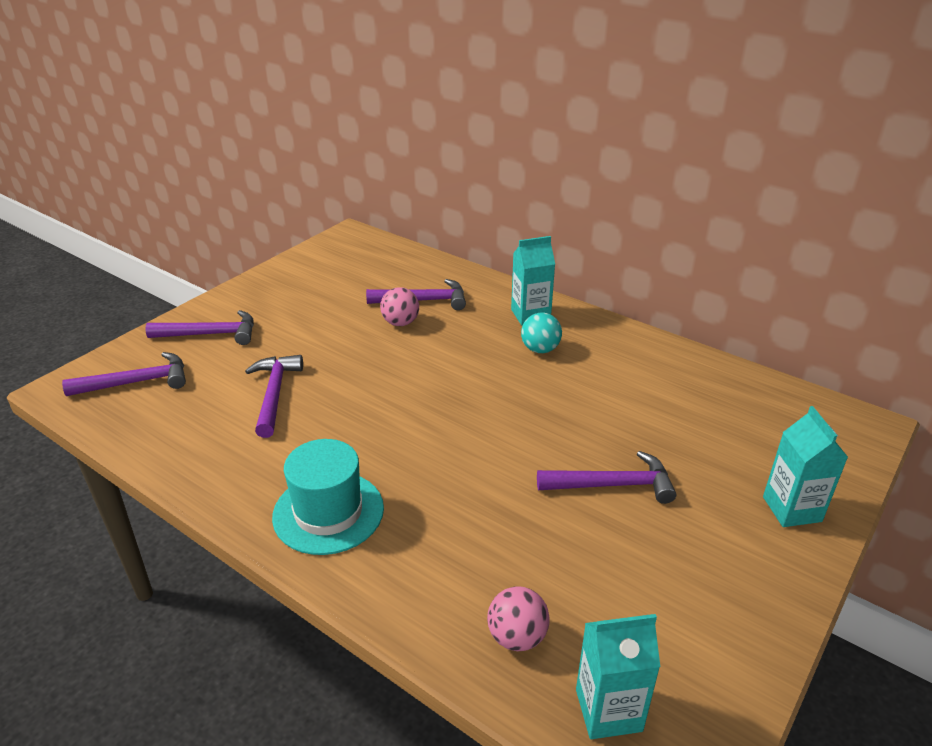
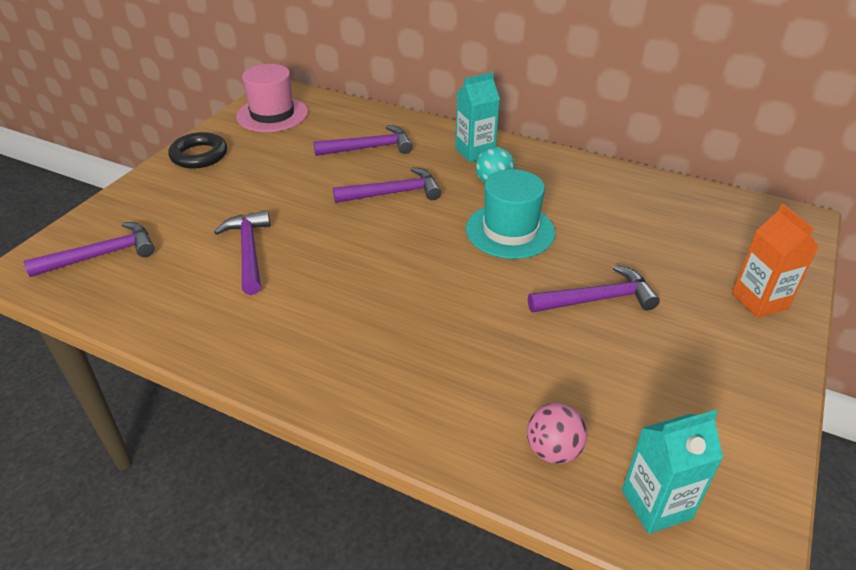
camera: 10 degrees left, 5 degrees up
(210, 334) = (165, 200): purple hammer -> purple hammer (393, 193)
(255, 293) = (199, 155): none -> black ring
(328, 512) = (337, 358): turquoise hat -> turquoise hat (510, 231)
(337, 257) = (272, 114): none -> pink hat
(400, 323) = (353, 171): pink ball -> none
(792, 509) = (759, 301): turquoise carton -> orange carton

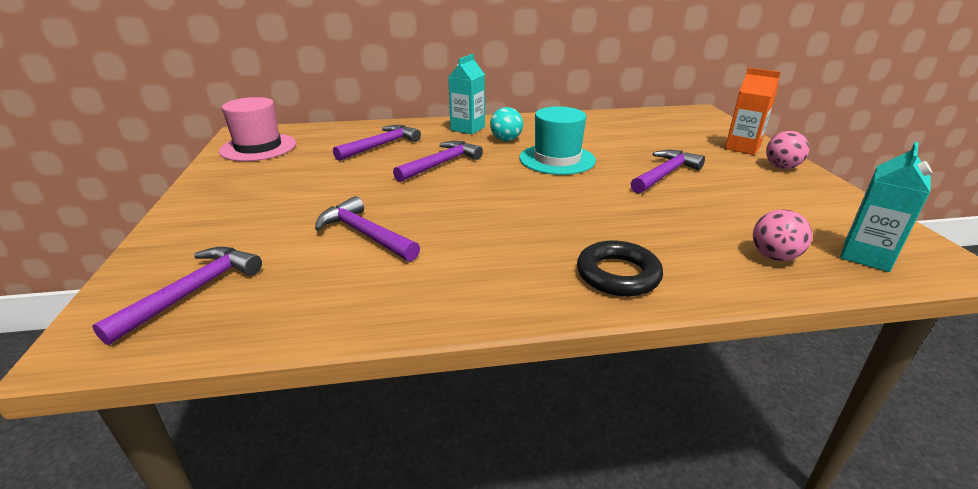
camera: 35 degrees left, 10 degrees down
(199, 155) = (215, 189): black ring -> black ring (618, 274)
(763, 351) = (781, 167): none -> pink ball

